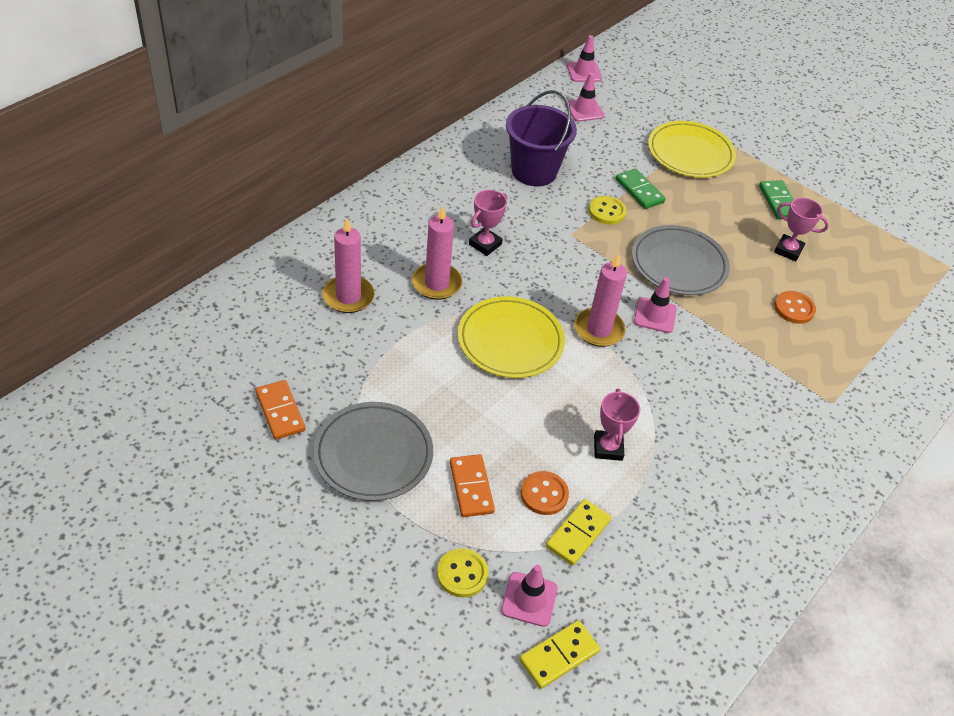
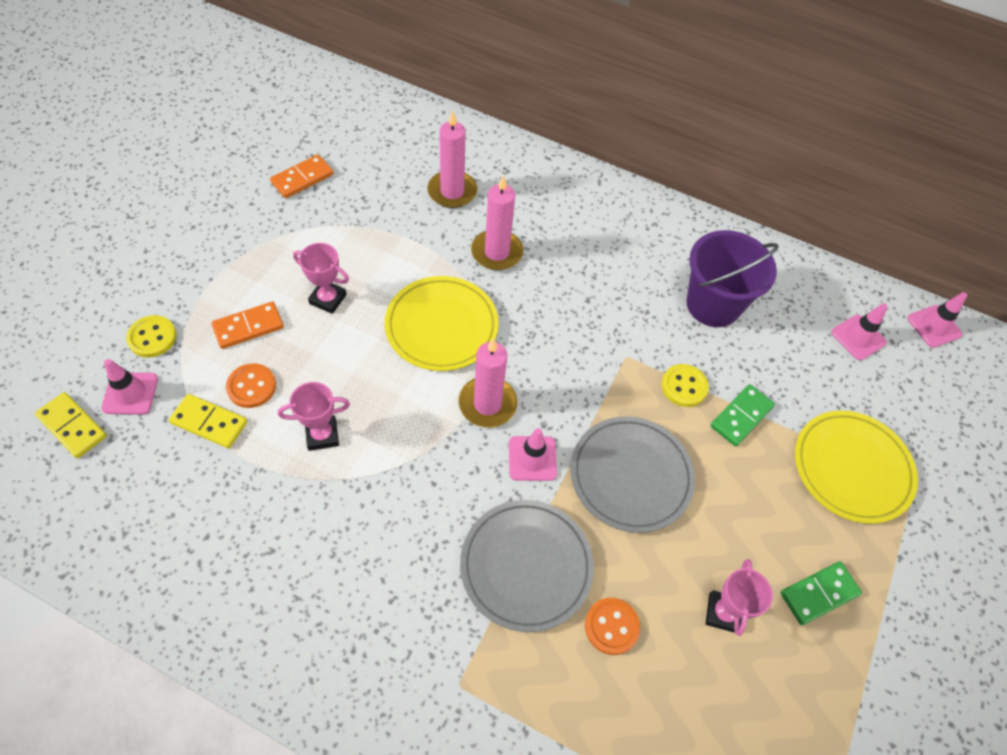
camera: 75 degrees right, 10 degrees up
(373, 454) = (271, 249): grey plate -> grey plate (526, 566)
(485, 244) = (571, 281): pink trophy -> pink trophy (328, 299)

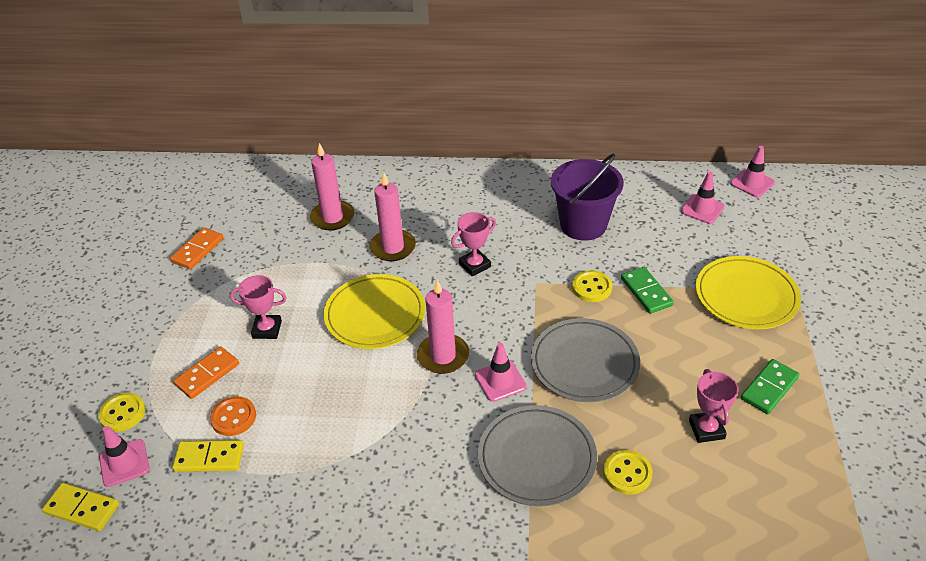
camera: 15 degrees left, 15 degrees down
(322, 435) = (315, 430): pink trophy -> pink trophy (474, 265)
(611, 626) = (627, 473): orange button -> yellow button
(741, 416) = (646, 292): green domino -> green domino turned 45 degrees counterclockwise

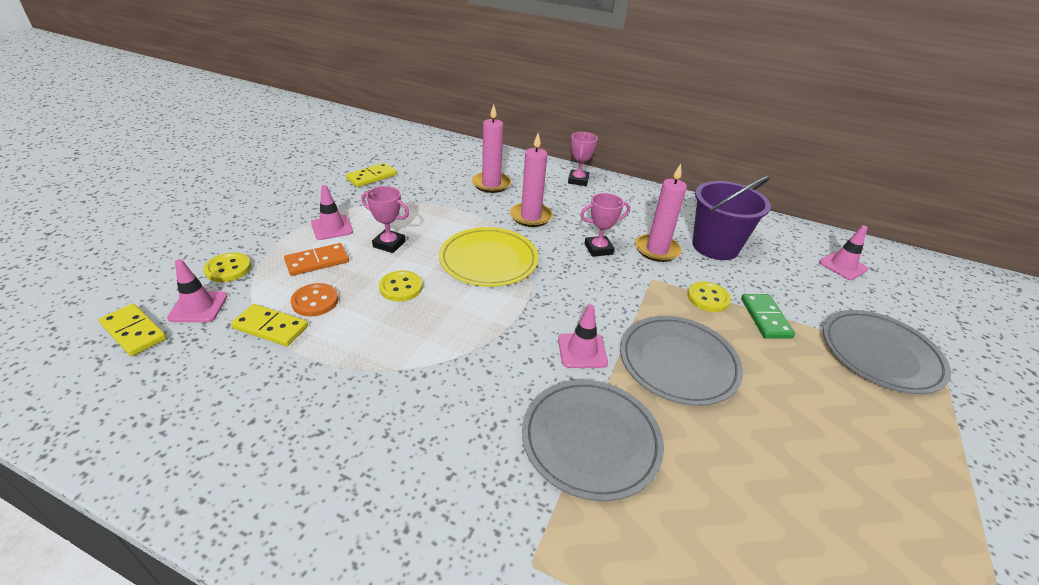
camera: 15 degrees right, 5 degrees down
(197, 250) = (371, 177): orange domino -> yellow domino
(443, 356) = (534, 311): pink candle -> pink candle (657, 250)
(627, 473) = (693, 496): yellow button -> yellow button (401, 287)
(706, 429) = (807, 479): pink trophy -> pink trophy (578, 180)
(746, 296) = (880, 354): yellow plate -> grey plate
(752, 183) = (900, 259): pink traffic cone -> pink traffic cone (332, 227)
(769, 388) = (898, 459): green domino -> none

